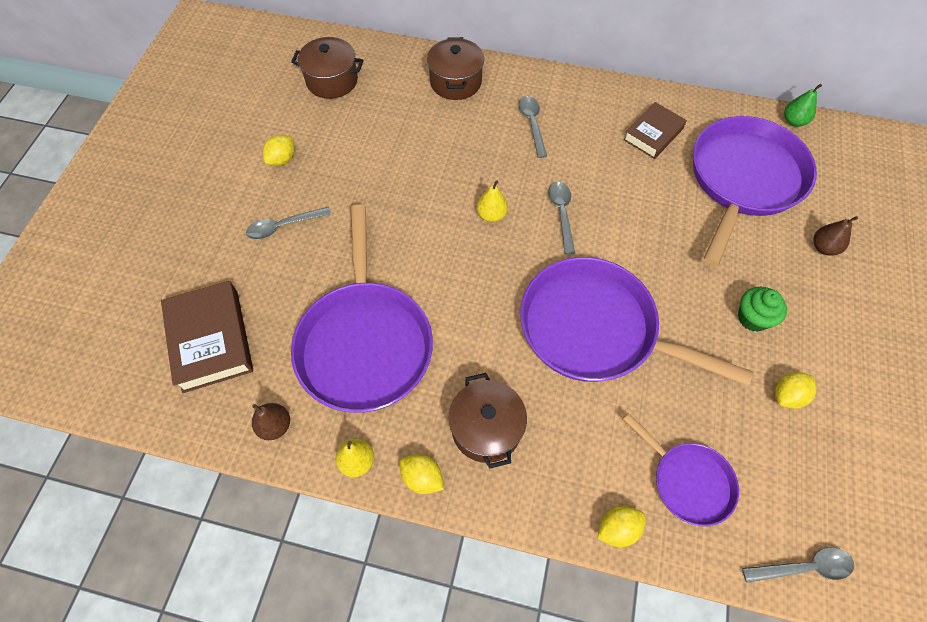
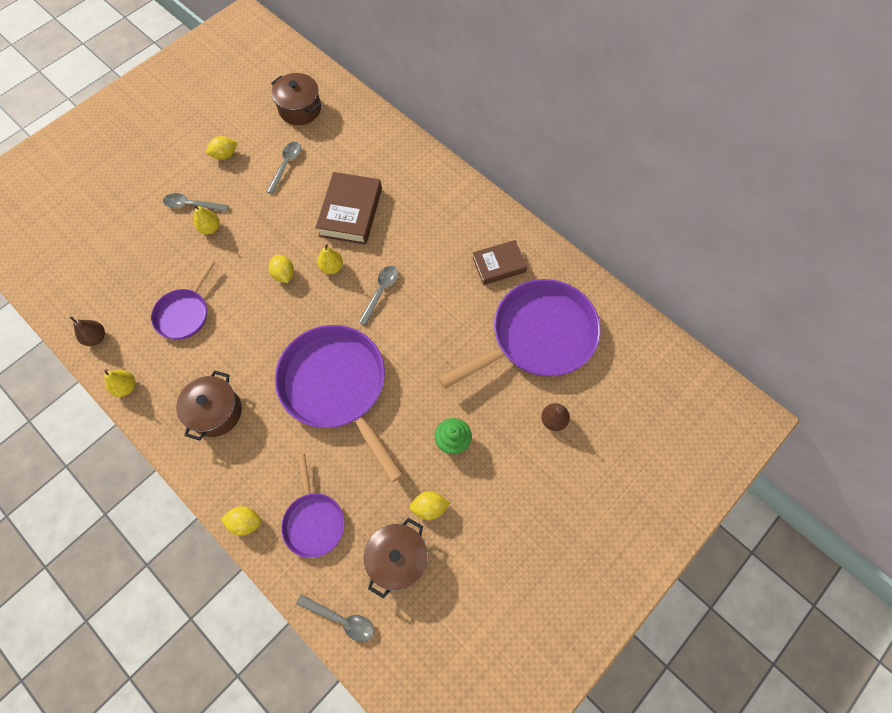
camera: 30 degrees right, 5 degrees up
(211, 340) = (97, 261): brown book -> brown book (350, 212)
(324, 240) = (210, 228): none -> yellow pear
(364, 343) = (184, 313): purple pan -> purple pan, size x0.53
(422, 478) = (155, 420): yellow lemon -> yellow lemon (284, 274)
(455, 82) = (385, 151): brown pot -> brown pot (398, 559)
(532, 124) = (415, 212): grey spoon -> grey spoon (286, 165)
(793, 121) = (621, 310): green pear -> none

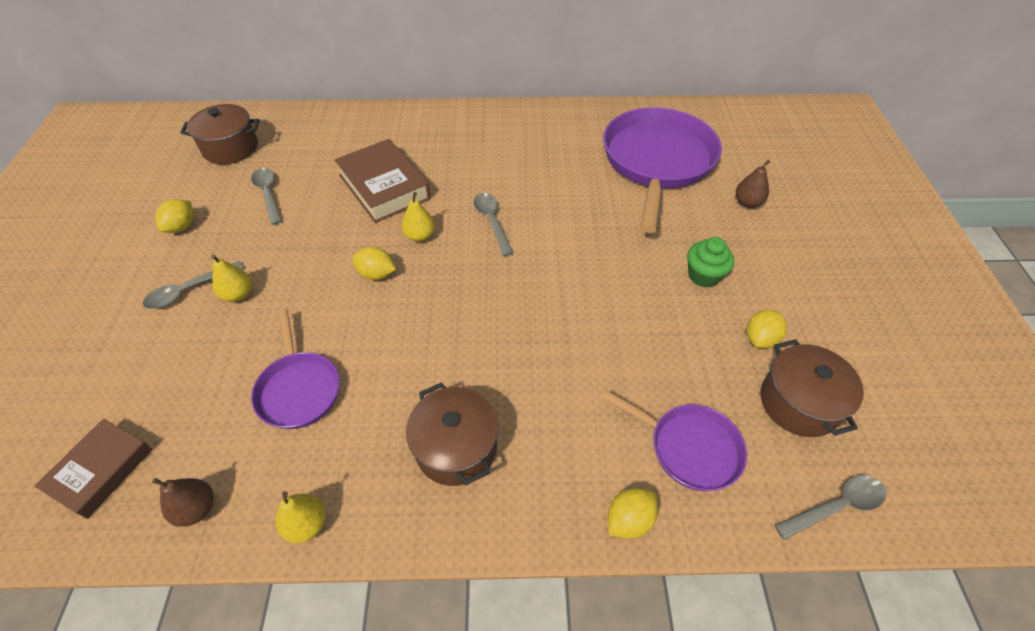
camera: 45 degrees left, 15 degrees down
(337, 387) = (552, 319): purple pan -> none
(499, 265) = (563, 140): brown book -> brown book (101, 470)

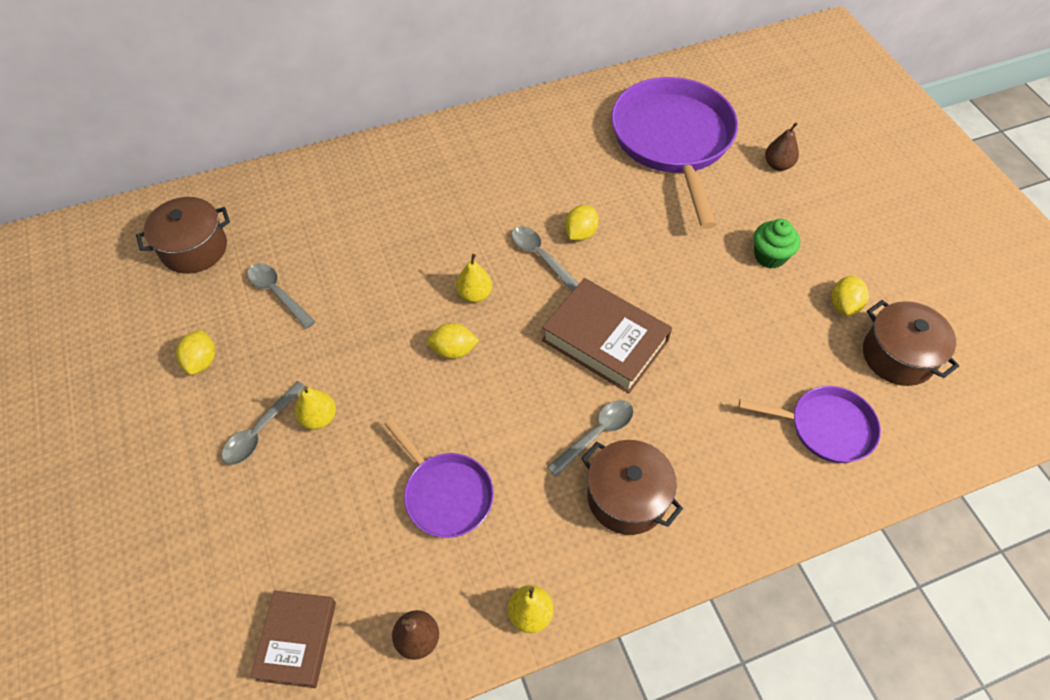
camera: 20 degrees left, 5 degrees up
(384, 187) = (404, 248): brown book -> brown book (605, 340)
(629, 520) = (804, 507): yellow lemon -> yellow lemon (580, 233)
(836, 506) = (959, 437): grey spoon -> grey spoon (597, 434)

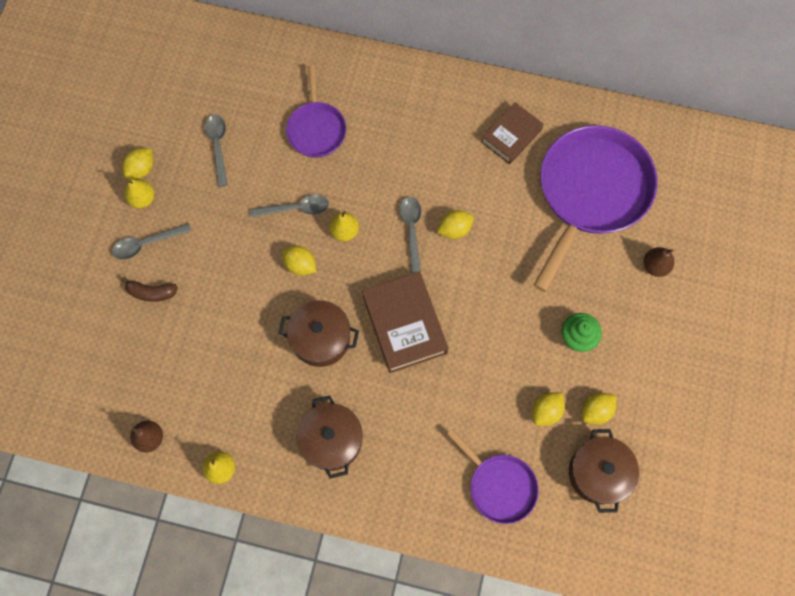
camera: 35 degrees right, 15 degrees up
(194, 248) = (187, 74): brown pot -> brown pot (321, 339)
(297, 640) = (86, 392): brown book -> brown book (511, 136)
(303, 477) = (151, 292): none -> brown banana
(319, 418) = (186, 258): yellow pear -> yellow pear (142, 199)
(445, 494) = (226, 361): purple pan -> purple pan (316, 129)
(597, 434) = (346, 386): grey spoon -> grey spoon (296, 208)
(803, 333) = (546, 411): none -> yellow lemon

